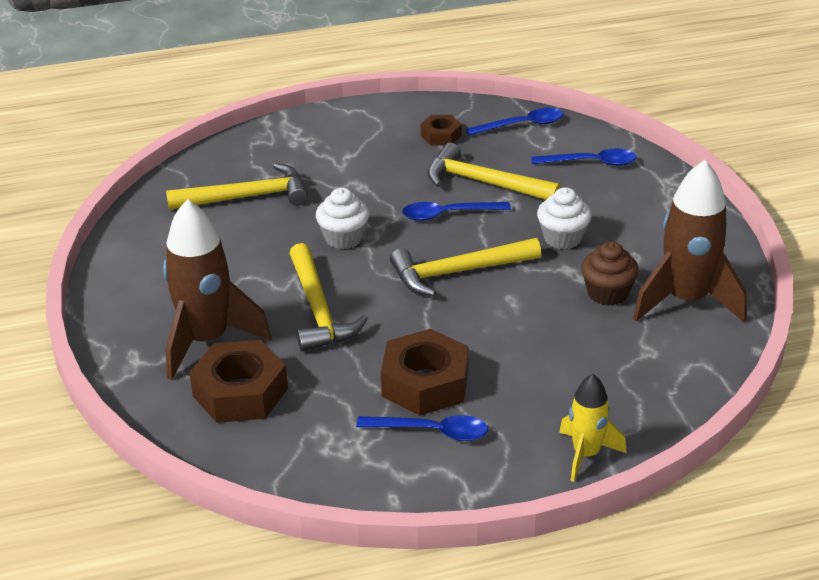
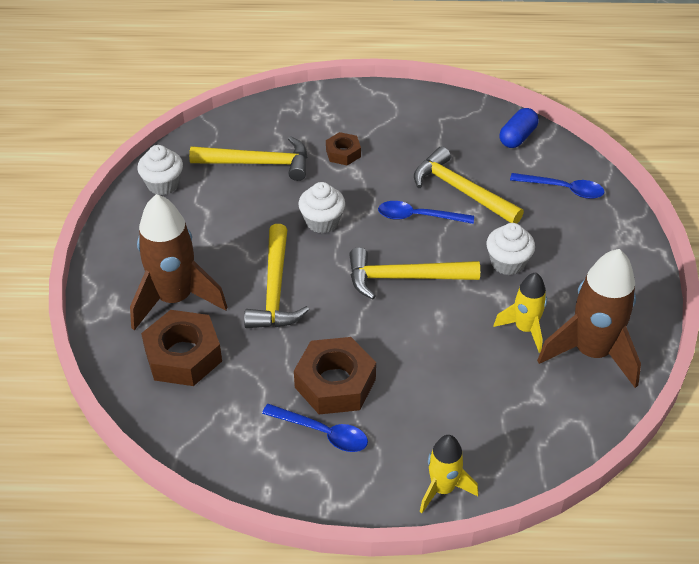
camera: 15 degrees right, 10 degrees up
(144, 236) = (163, 184): none -> white cupcake
(441, 135) = (443, 134): brown nut -> brown nut (343, 153)
(522, 125) = (517, 137): blue spoon -> blue capsule
(607, 293) = (525, 329): brown cupcake -> yellow rocket

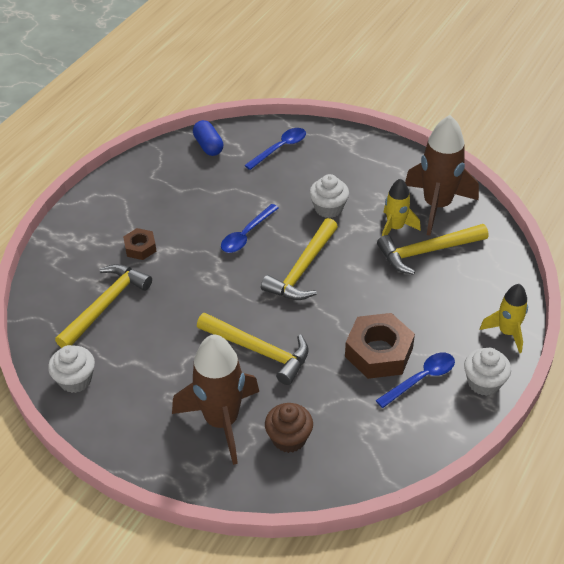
camera: 60 degrees left, 0 degrees up
(183, 355) = (289, 438): brown nut -> brown cupcake
(322, 222) = (207, 292): white cupcake -> white cupcake (484, 382)
(461, 190) = (238, 199): yellow hammer -> yellow hammer (427, 251)

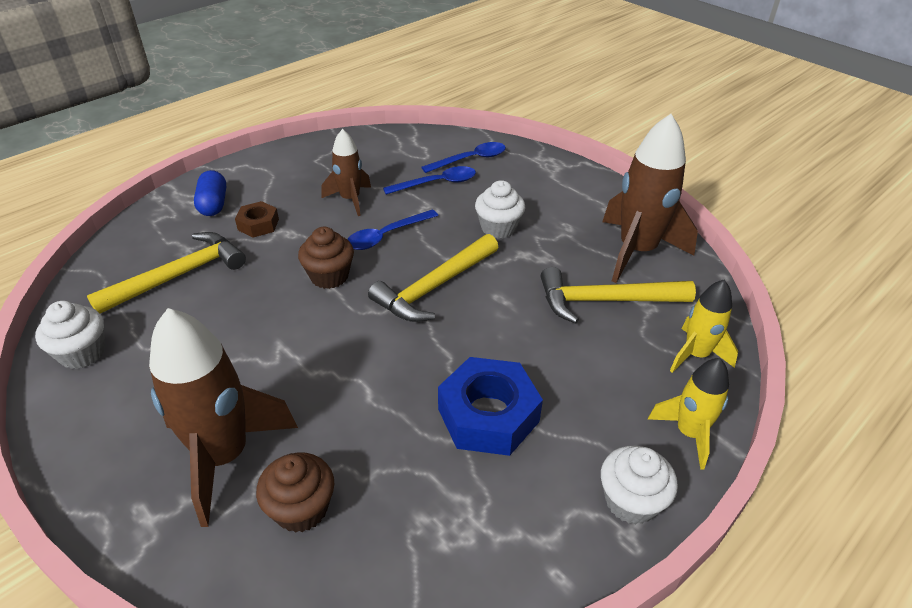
camera: 15 degrees right, 5 degrees down
(201, 208) = (350, 199): none -> brown rocket
(208, 146) = (393, 144): blue capsule -> blue capsule (213, 204)
(221, 278) = (329, 276): none -> brown cupcake
(259, 351) = (327, 373): yellow hammer -> none
(378, 352) = (488, 415): brown nut -> blue nut
(395, 228) = (573, 265): yellow rocket -> yellow rocket (696, 355)
(421, 379) = (535, 470): blue spoon -> blue spoon (437, 183)

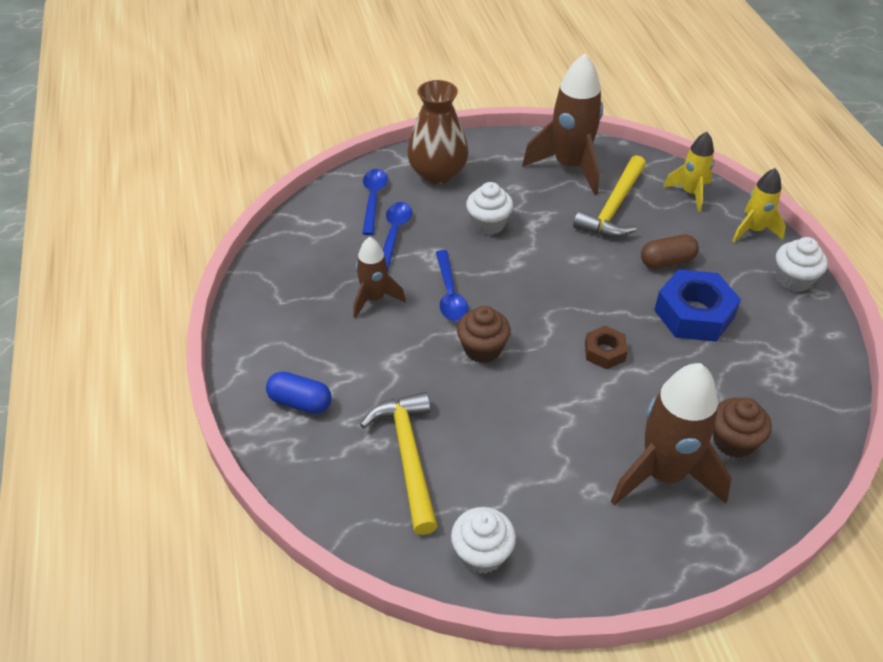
camera: 60 degrees left, 5 degrees up
(258, 224) = (365, 376): brown nut -> brown nut (604, 352)
(434, 287) = (540, 290): yellow hammer -> none
(538, 179) = (437, 173): none -> brown vase
(557, 367) = (667, 261): none -> brown capsule

